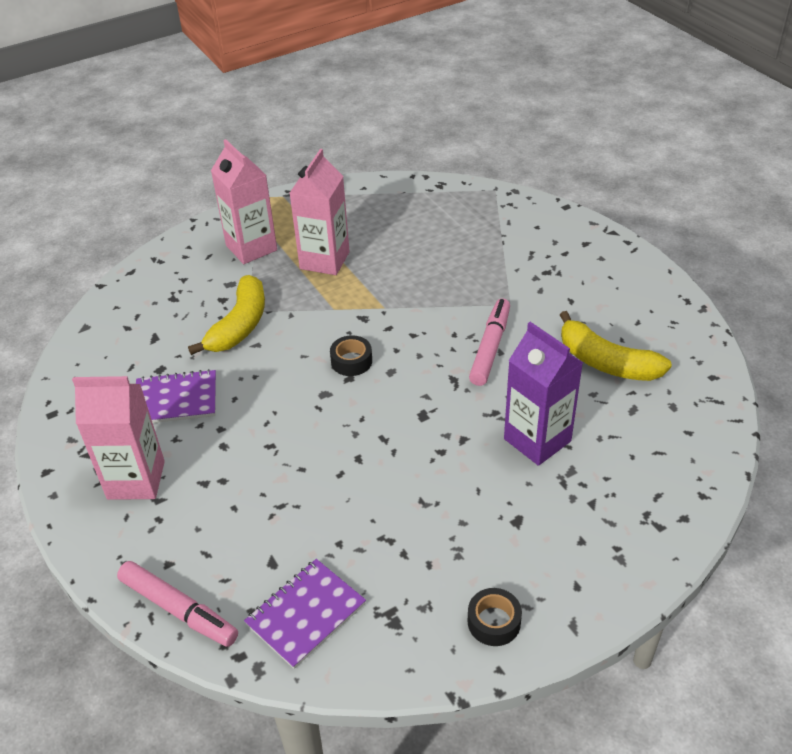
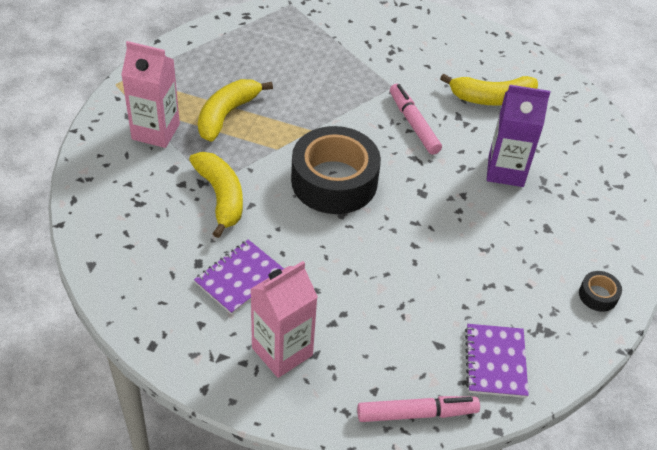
camera: 45 degrees left, 5 degrees up
(324, 260) = (227, 115): pink carton -> yellow banana
(351, 361) = (334, 181): black tape -> black tape, size x2.43

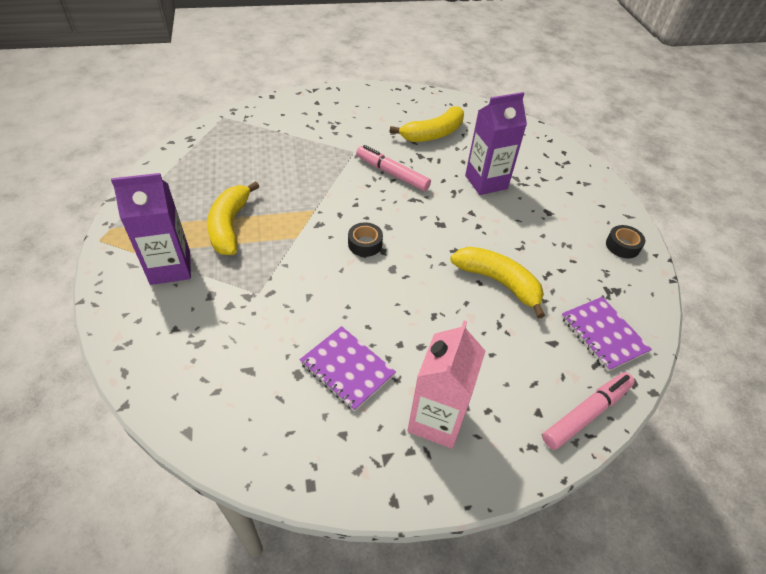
camera: 30 degrees left, 0 degrees up
(156, 131) = (170, 268): pink carton -> purple carton
(221, 197) = (275, 301): yellow banana -> yellow banana (498, 282)
(239, 278) = (347, 369): purple notebook -> purple notebook turned 60 degrees counterclockwise
(334, 181) = (365, 244): black tape -> black tape, size x0.41

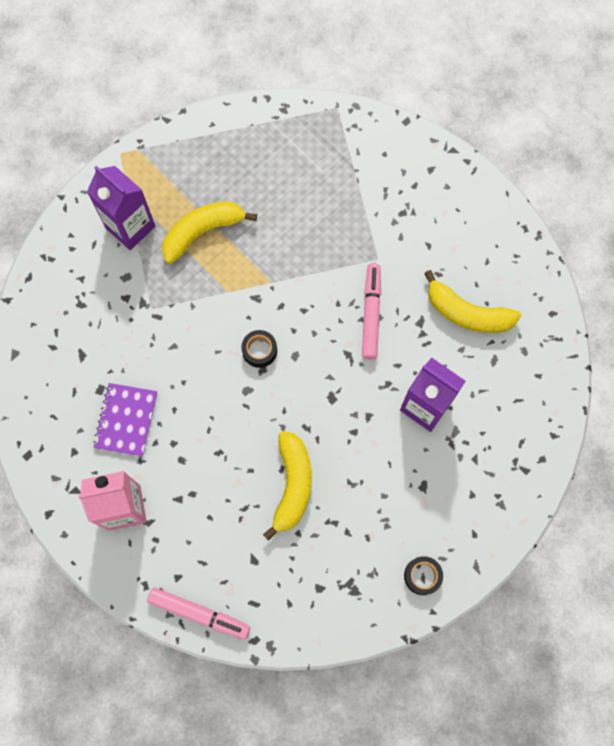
camera: 60 degrees right, 25 degrees up
(603, 334) = (290, 598): purple notebook -> none

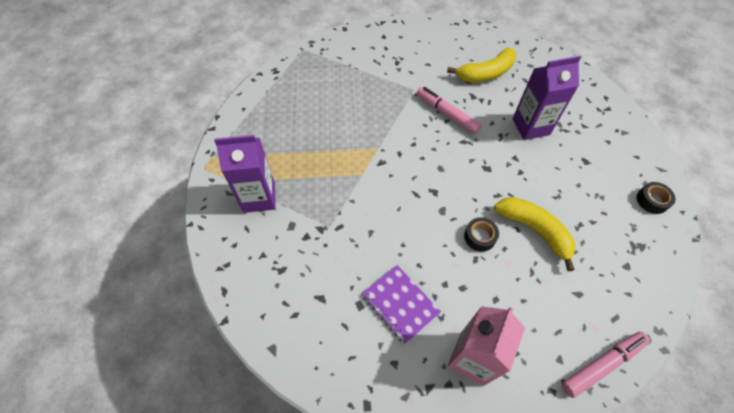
camera: 50 degrees left, 15 degrees down
(203, 232) = (307, 160): yellow banana -> none
(259, 350) = (420, 184): black tape -> black tape (479, 237)

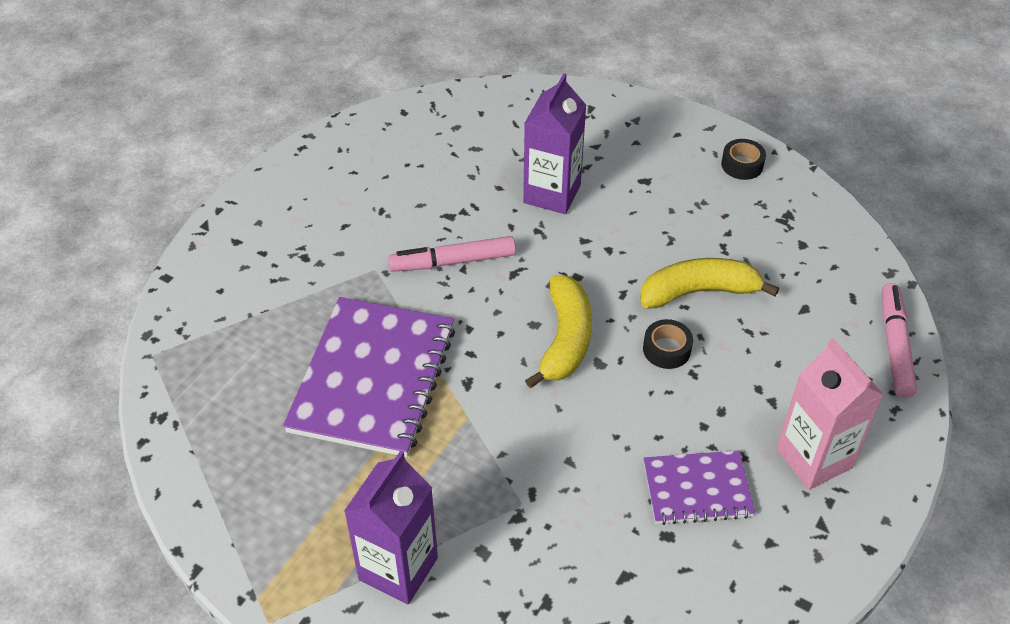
camera: 55 degrees left, 10 degrees down
(353, 126) = (373, 379): none -> purple notebook
(486, 73) = (424, 178): yellow banana -> yellow banana (565, 339)

